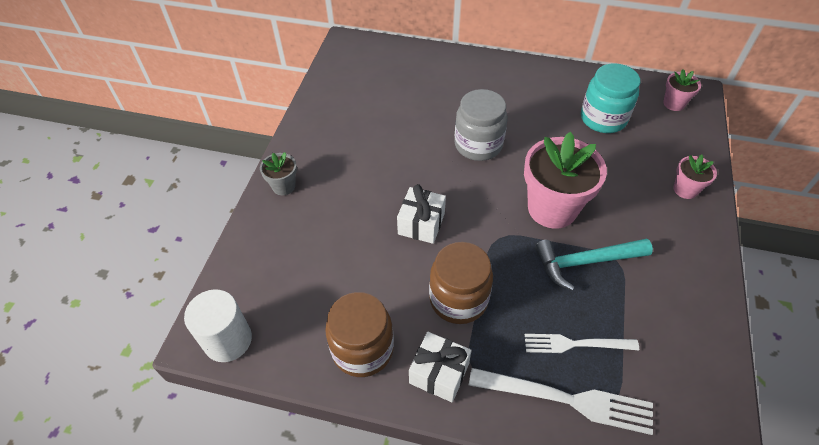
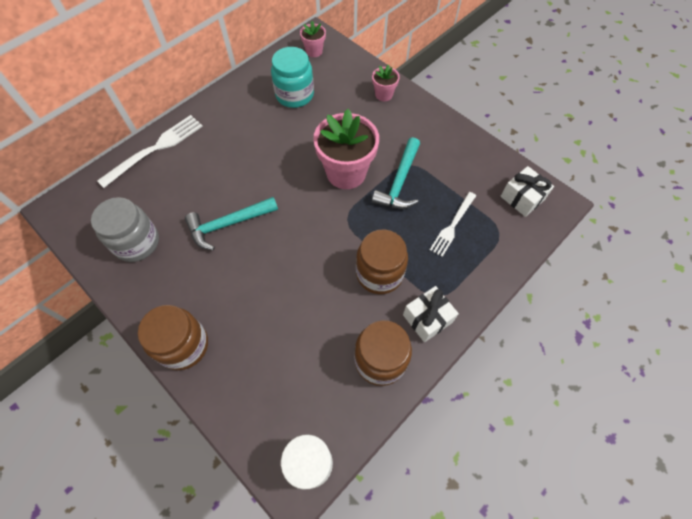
camera: 60 degrees left, 10 degrees up
(283, 186) = (183, 345): grey flower pot -> brown jar
(417, 150) = (228, 224): none -> turquoise hammer
(421, 224) = (300, 261): white gift -> white gift (522, 198)
(478, 145) = (256, 181): grey jar -> grey jar (137, 243)
(569, 400) = (486, 253): white fork -> white fork (156, 148)

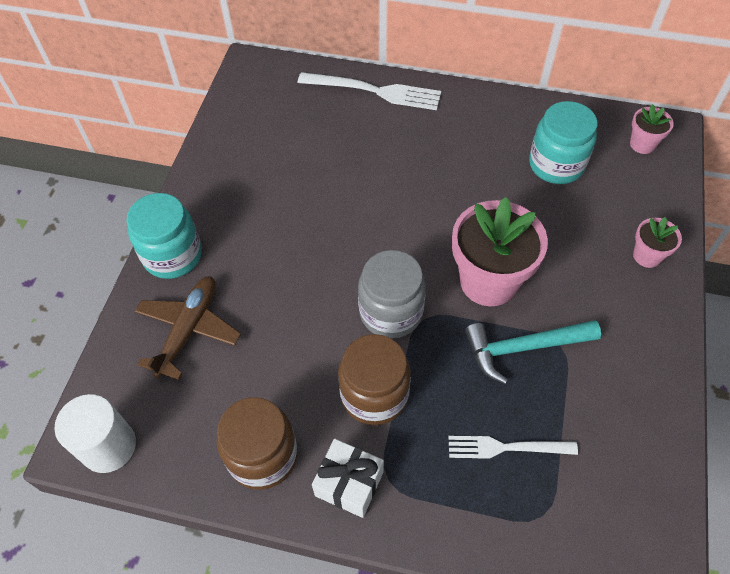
camera: 60 degrees right, 5 degrees down
(137, 243) = (257, 147): grey jar -> grey jar (391, 312)
(183, 345) = (173, 255): brown jar -> turquoise jar
(228, 224) = (332, 208): turquoise hammer -> none
(254, 363) = (188, 329): none -> brown plane
(522, 198) = (625, 522): white gift -> none

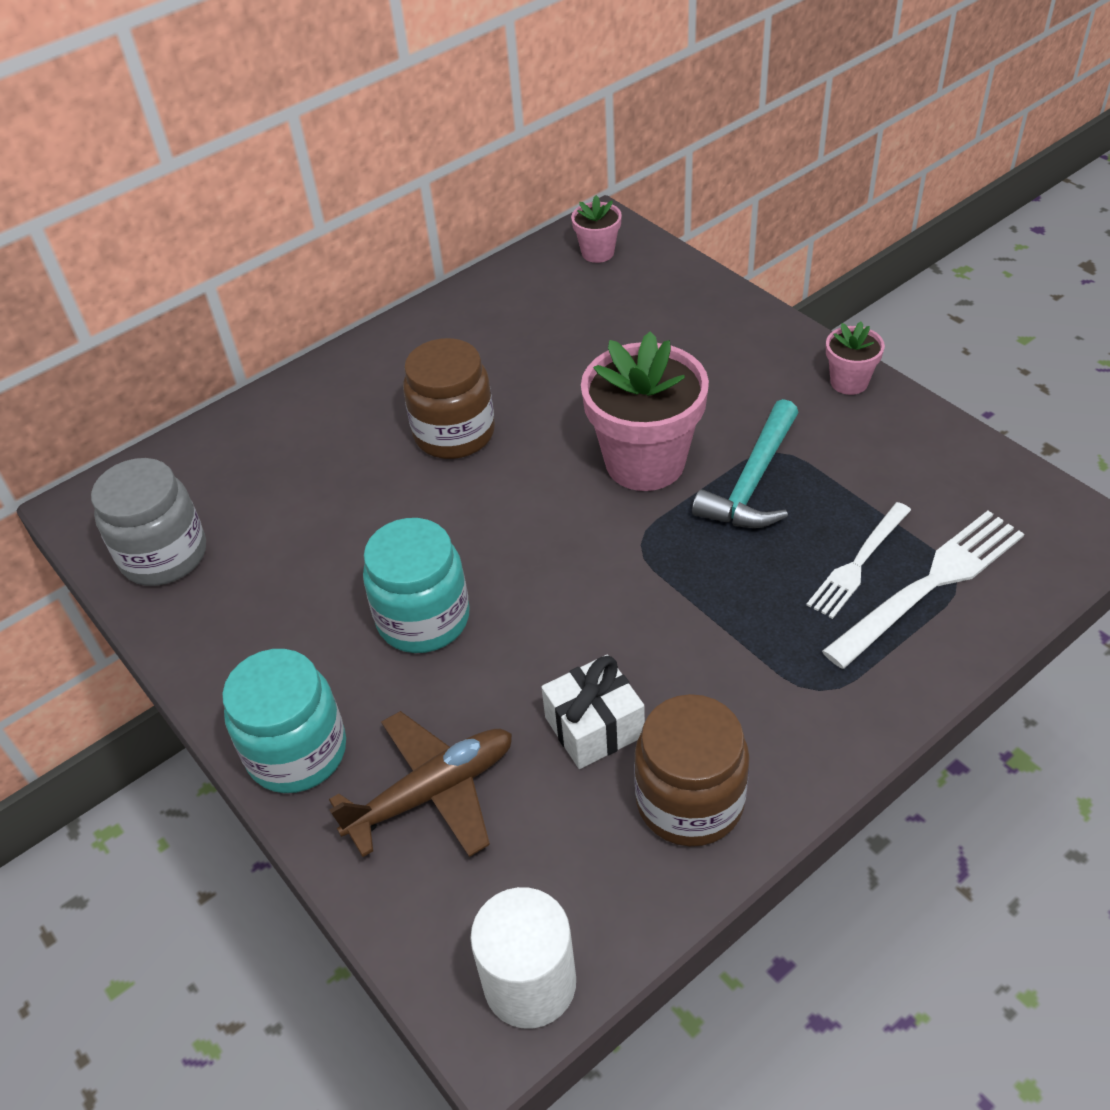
camera: 50 degrees left, 10 degrees down
(188, 329) = (433, 791): brown plane -> brown plane turned 90 degrees clockwise
(349, 483) = (794, 730): white gift -> white gift (594, 727)
(374, 395) = (699, 643): brown jar -> brown jar (454, 433)
(376, 91) = (279, 411): white fork -> white fork (931, 583)
(391, 312) = (604, 568): grey jar -> grey jar (164, 555)
(556, 164) = (553, 326): turquoise jar -> turquoise jar (423, 619)
(647, 256) = (731, 328): pink flower pot -> pink flower pot (849, 382)

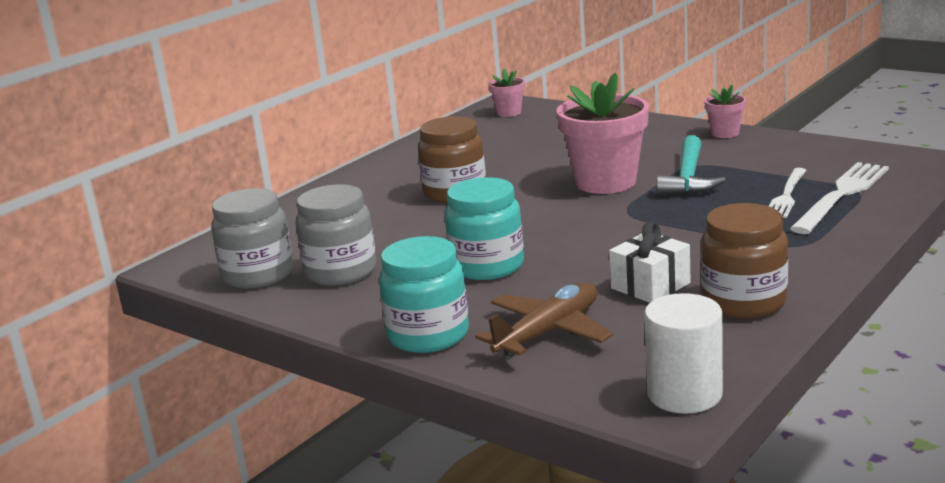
camera: 15 degrees left, 25 degrees down
(255, 578) = (341, 272): none -> grey jar

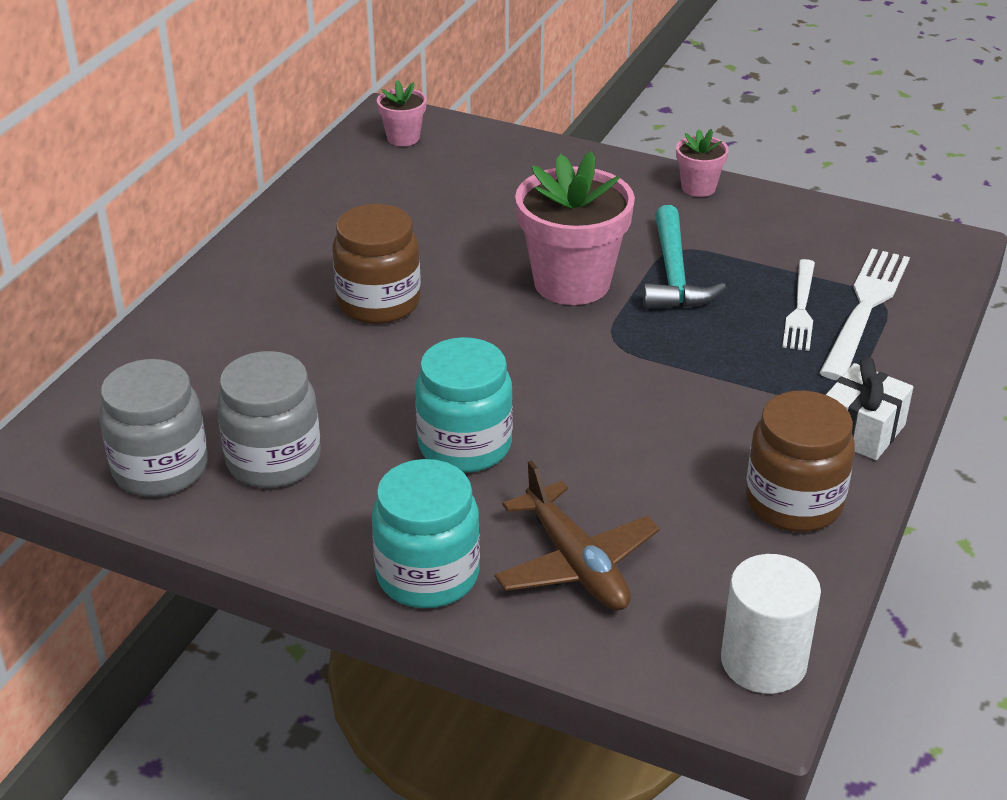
camera: 15 degrees left, 15 degrees up
(548, 332) = (576, 563): brown plane -> brown plane turned 120 degrees clockwise
(650, 286) = (677, 477): white gift -> white gift (861, 430)

